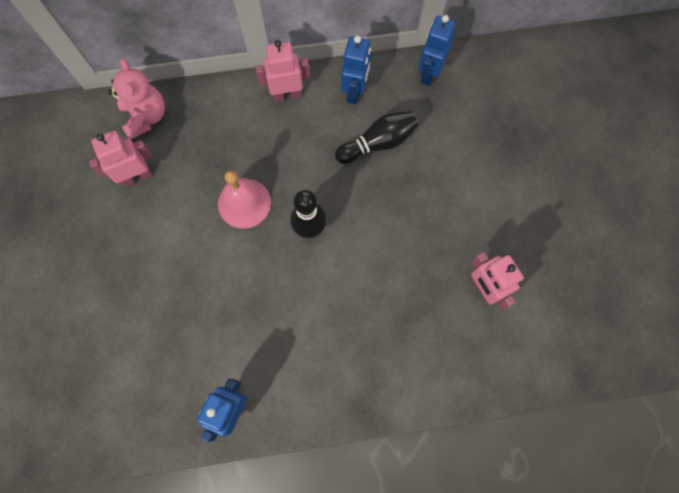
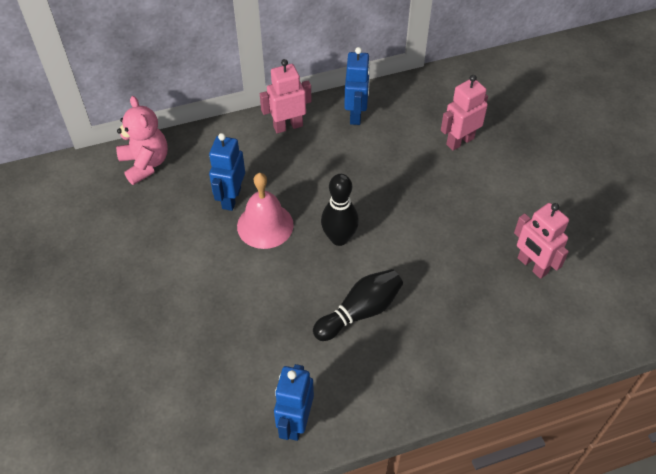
camera: 10 degrees left, 20 degrees down
(137, 176) = (145, 217): pink robot -> pink robot (460, 141)
(378, 143) = (390, 154): black bowling pin -> black bowling pin (360, 312)
(429, 73) = (425, 90): blue robot -> blue robot (231, 198)

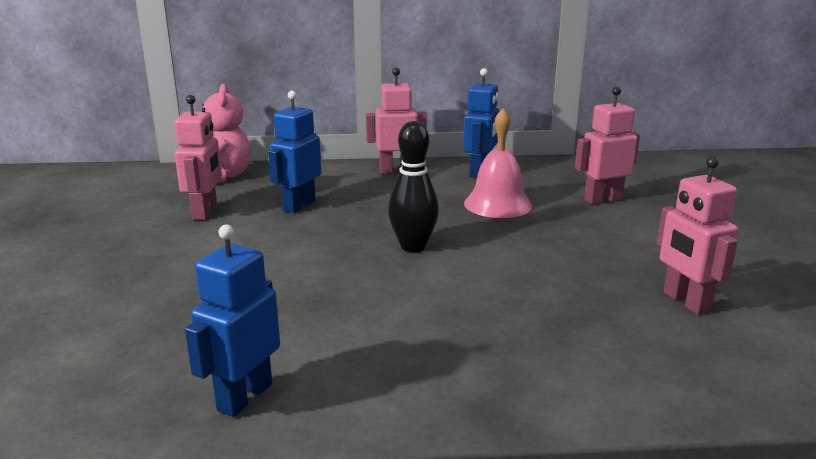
camera: 15 degrees right, 30 degrees down
(161, 224) = (205, 212): none -> pink robot
(265, 225) = (325, 227): pink bell -> pink bell (498, 204)
(360, 312) = (408, 307): black bowling pin -> none

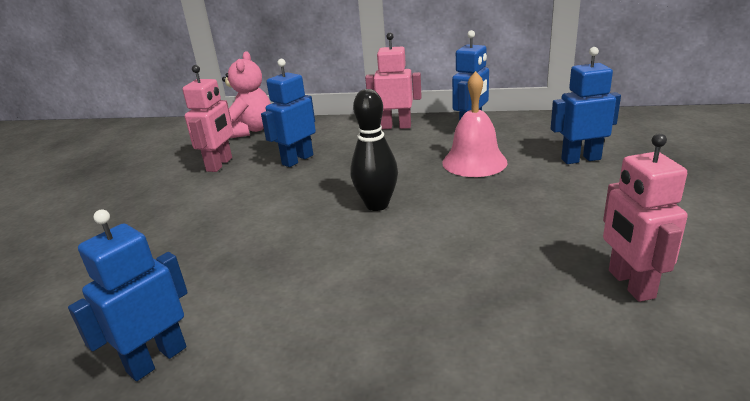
camera: 15 degrees right, 5 degrees up
(602, 200) = (580, 159): pink robot -> blue robot

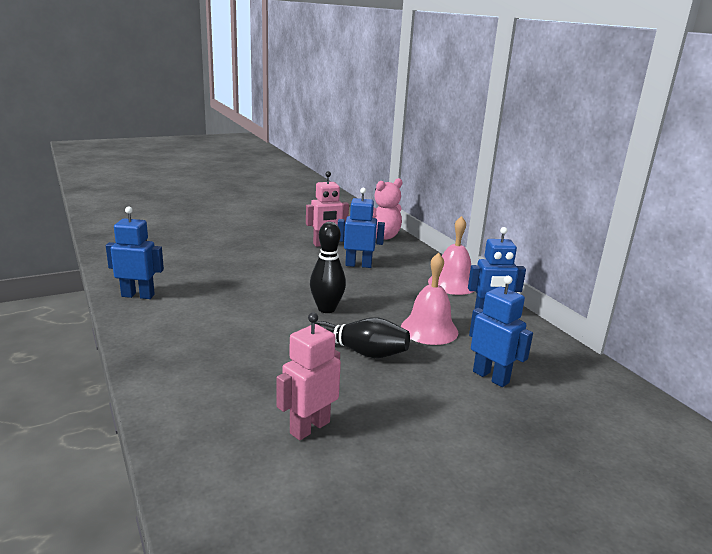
camera: 50 degrees right, 5 degrees down
(396, 126) = (452, 283): pink robot -> pink bell
(489, 210) = (360, 352): none -> black bowling pin

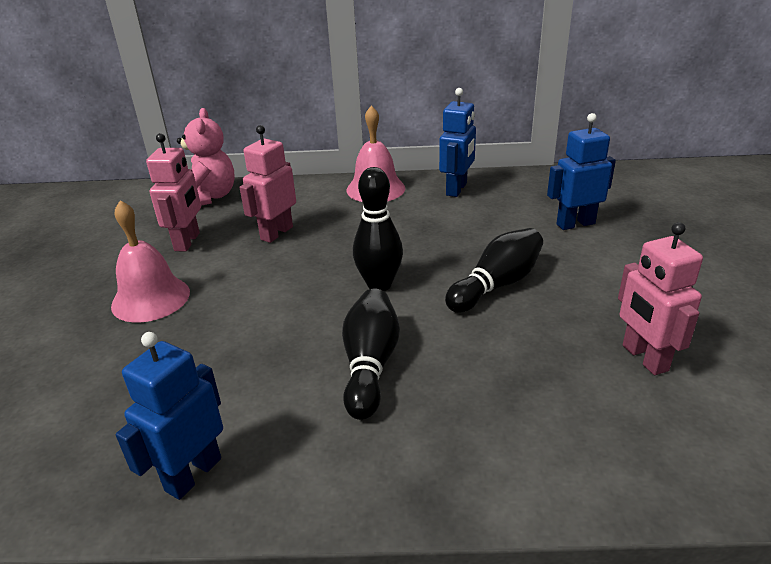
camera: 60 degrees left, 10 degrees up
(241, 322) = (370, 365): none -> black bowling pin
(358, 265) = (276, 233): blue robot -> pink robot
(429, 329) = (469, 230): pink bell -> pink bell (151, 298)

